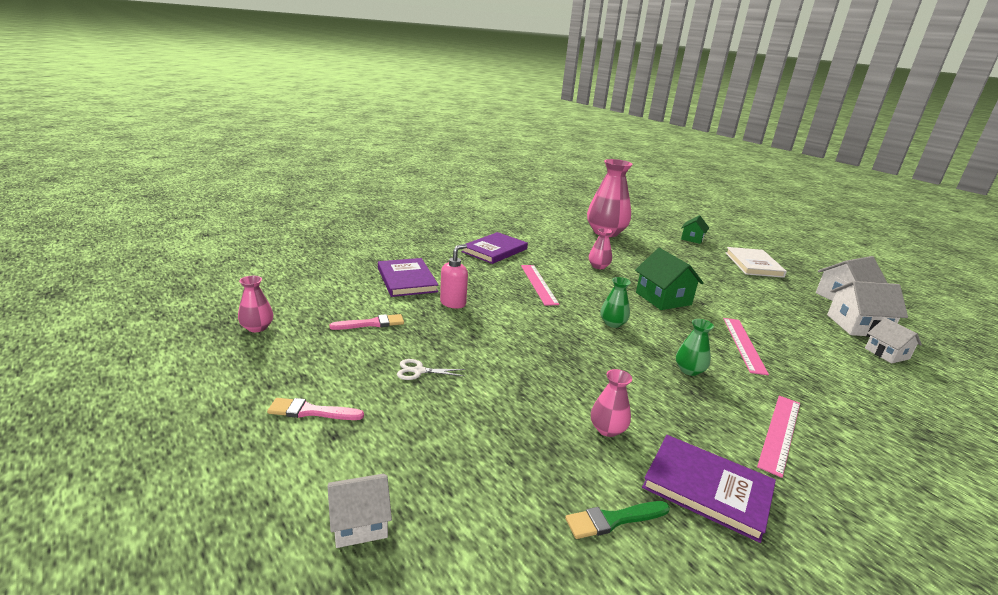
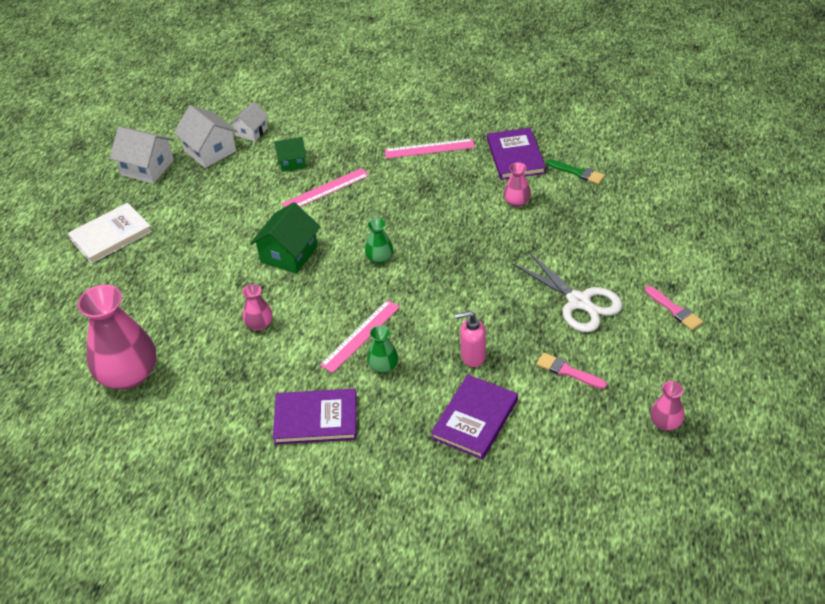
camera: 125 degrees left, 20 degrees up
(360, 523) = (691, 235): white house -> none
(419, 371) = (579, 301): white scissors -> white scissors, size x2.16
(689, 370) = (402, 199): green vase -> green vase (383, 366)
(692, 239) = (64, 302): green house -> green house (292, 162)

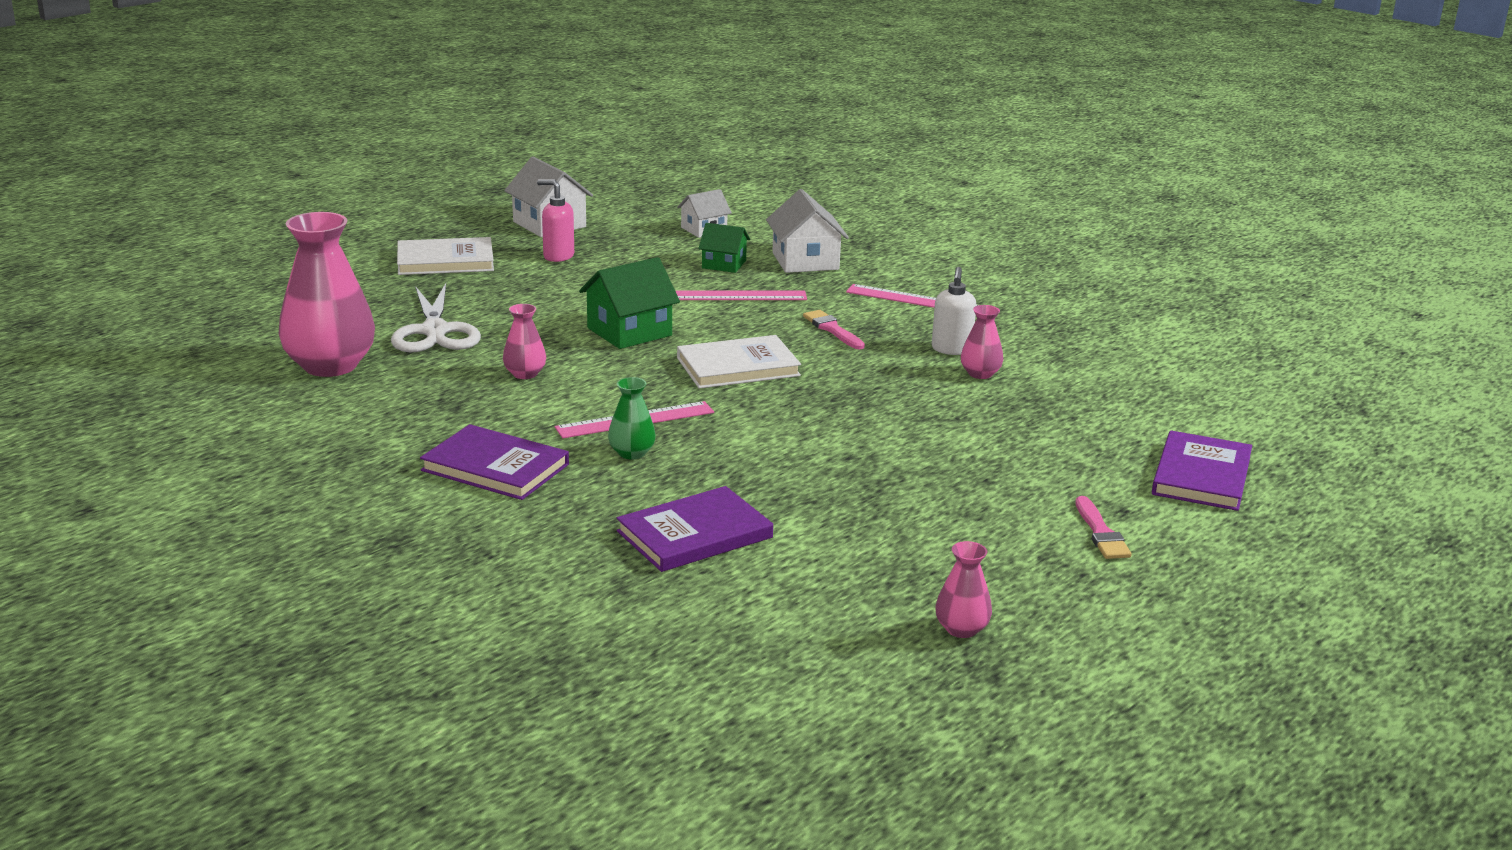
camera: 25 degrees right, 20 degrees down
(210, 151) = (636, 231): white house -> white house (805, 261)
(380, 258) = (738, 367): green vase -> white book
(472, 356) = (757, 482): pink soap dispenser -> pink soap dispenser (558, 256)
(485, 187) = (951, 350): none -> white soap dispenser
(515, 156) = (1025, 336): purple book -> purple book (1201, 476)
(568, 371) = (873, 536): pink brush -> pink brush (832, 329)
(577, 172) = (1099, 373): green brush -> none
(579, 301) = (965, 482): white scissors -> white scissors (435, 331)

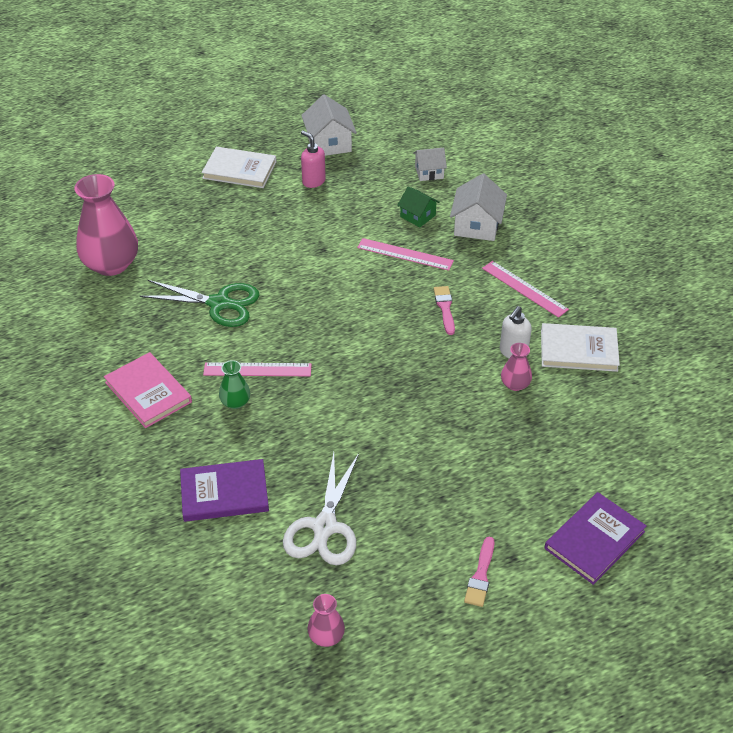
camera: 25 degrees right, 20 degrees up
(435, 331) = (191, 245): white scissors -> white scissors (325, 527)
(495, 467) = (148, 392): purple book -> pink book
(525, 374) = (219, 303): pink vase -> green scissors
(629, 332) = (309, 276): green house -> none
(738, 367) = (356, 332): white book -> white book (578, 350)

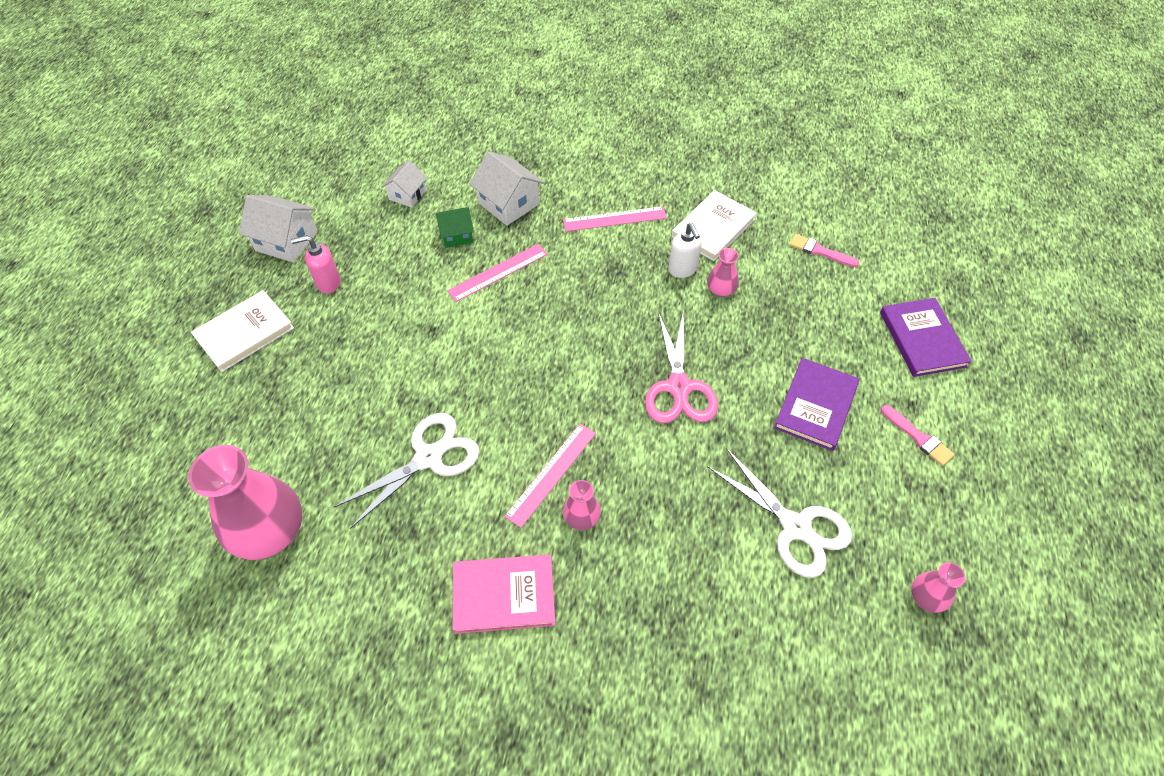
camera: 55 degrees left, 10 degrees up
(219, 303) = (428, 458): green scissors -> white scissors
(224, 493) = (698, 593): purple book -> purple book (815, 406)
(235, 402) = (581, 517): green vase -> pink vase
(393, 403) = (679, 387): none -> pink scissors
(445, 308) = (592, 284): pink brush -> pink brush (820, 251)

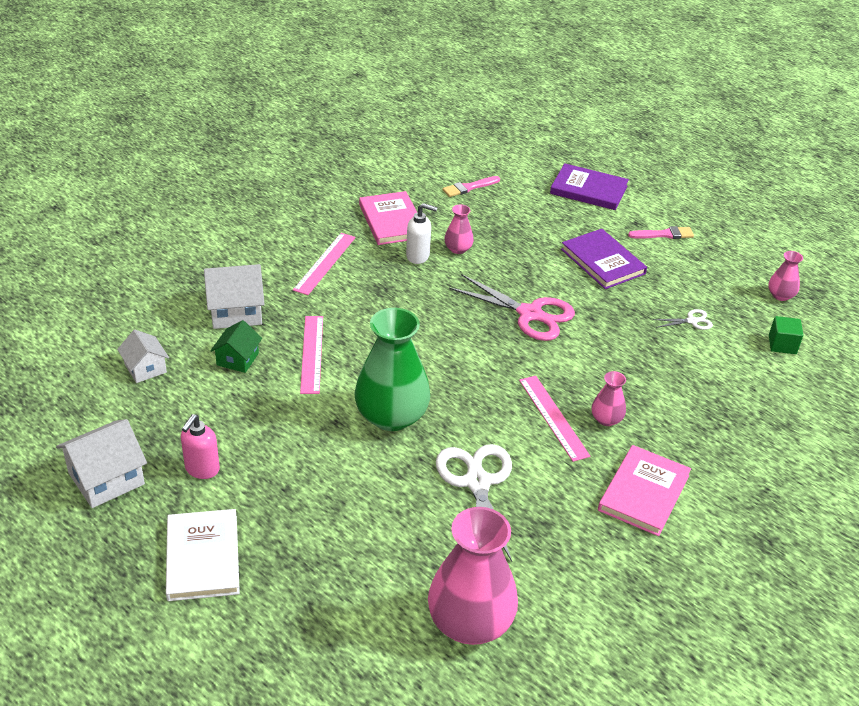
camera: 60 degrees left, 15 degrees down
(465, 360) = (391, 416): none -> green vase
(713, 228) = (392, 221): white book -> pink book
(795, 527) = (692, 321): white scissors -> white scissors, size x0.46
(838, 634) = (782, 345): none -> green cube

